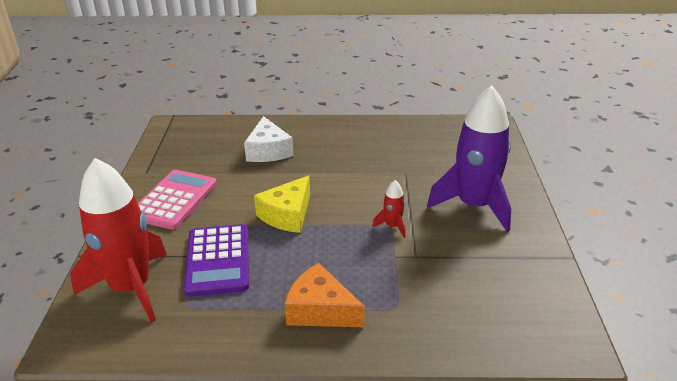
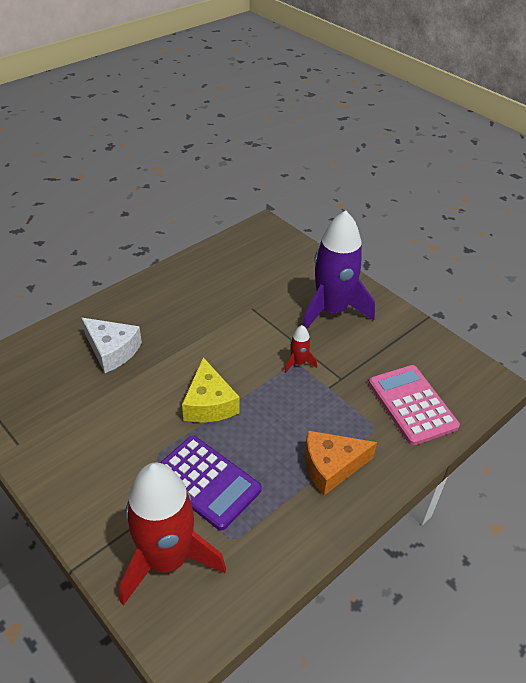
camera: 45 degrees left, 10 degrees up
(174, 200) = (89, 453): pink calculator -> pink calculator (412, 405)

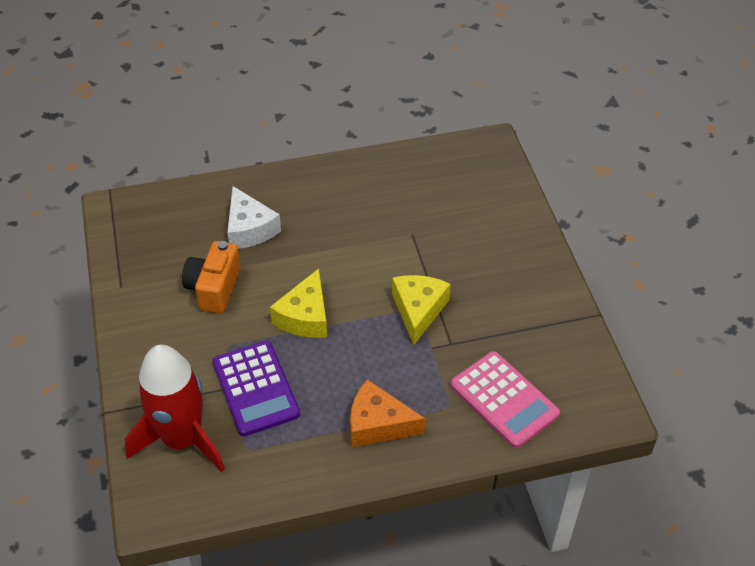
camera: 30 degrees right, 5 degrees up
(111, 411) = (214, 288): none -> orange camera
(298, 363) = (418, 310): red rocket -> yellow cheese
(331, 310) = (494, 267): purple rocket -> none
(412, 405) = (504, 400): pink calculator -> pink calculator turned 135 degrees clockwise

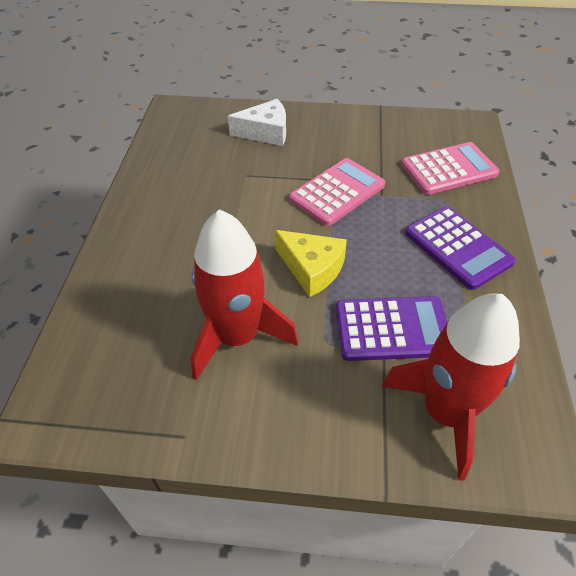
camera: 70 degrees left, 0 degrees up
(214, 288) = (237, 337): orange camera -> red rocket
(249, 229) = (167, 287): white cheese -> white cheese (265, 132)
(378, 424) = (457, 247): orange cheese -> purple calculator
(418, 310) = (337, 192): yellow cheese -> pink calculator

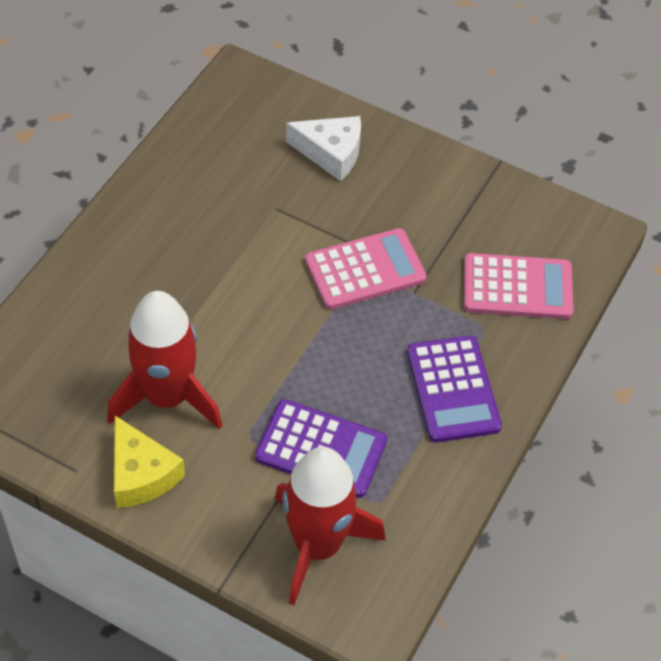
camera: 20 degrees right, 5 degrees up
(312, 269) = (280, 354): yellow cheese -> yellow cheese (141, 474)

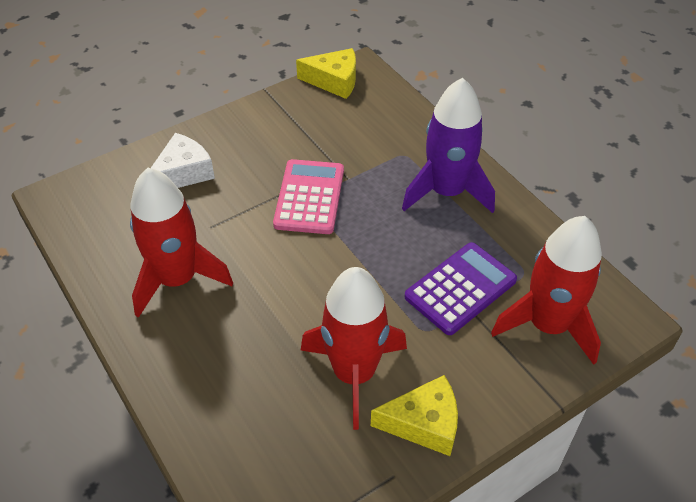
camera: 60 degrees left, 5 degrees down
(198, 214) = (178, 279): none -> red rocket
(453, 389) = (447, 192): purple calculator -> purple rocket
(517, 287) = (380, 124): pink calculator -> none
(558, 217) = (334, 81): none -> yellow cheese

